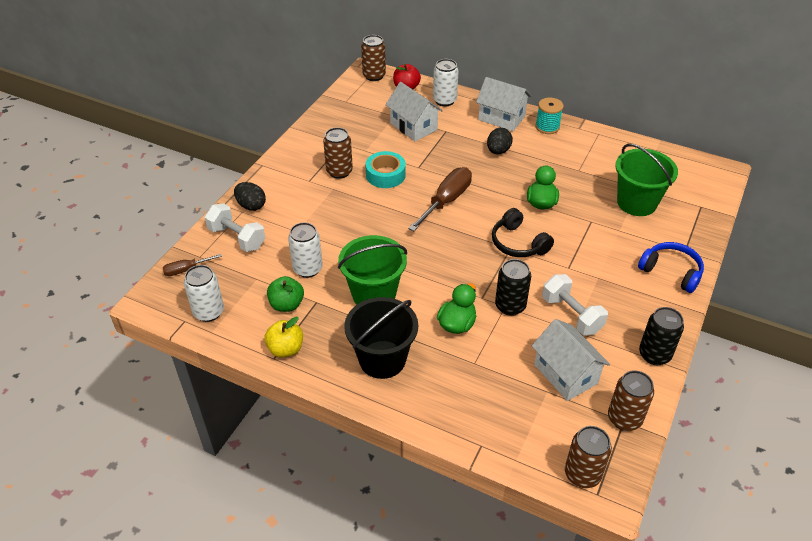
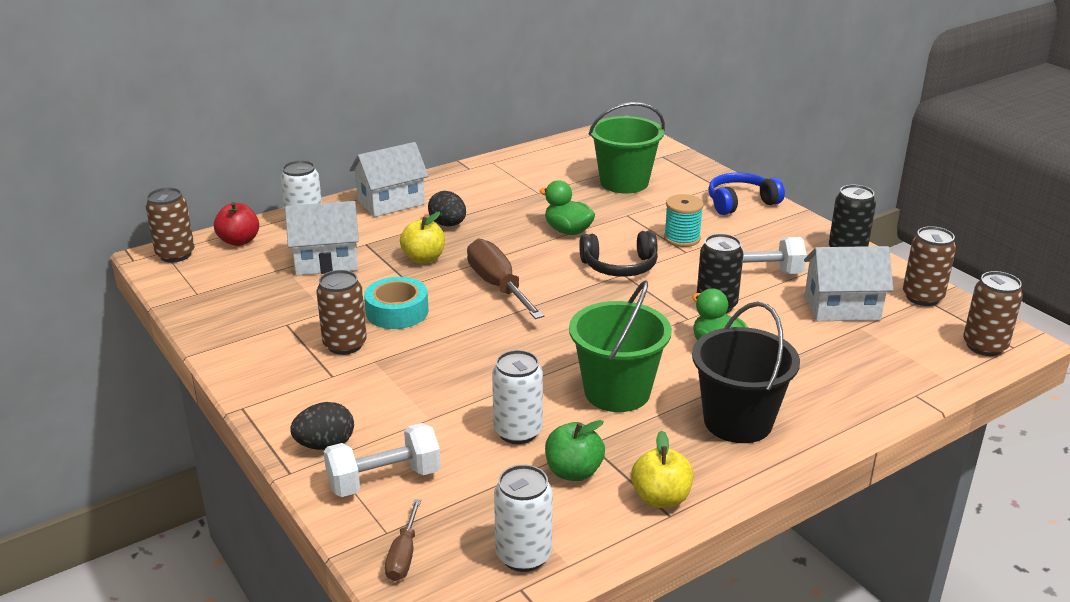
camera: 60 degrees left, 15 degrees down
(450, 159) = (424, 258): none -> yellow apple
(547, 127) = (443, 183): turquoise spool -> turquoise spool (682, 238)

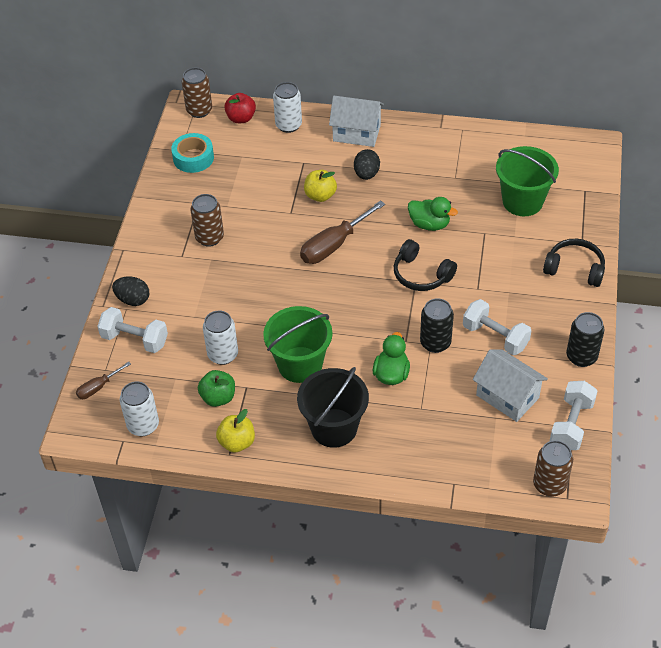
camera: 45 degrees right, 20 degrees up
(326, 261) = (267, 165): white house -> none
(397, 312) = (260, 230): turquoise tape -> turquoise tape (193, 158)
(498, 286) = (334, 245): brown screwdriver -> brown screwdriver turned 150 degrees counterclockwise
(568, 231) = (429, 224): green duck -> green duck turned 120 degrees clockwise
(682, 238) = (490, 276): turquoise spool -> none
(740, 202) = (575, 269): blue headphones -> black headphones
(922, 297) = (571, 424): brown can -> white dumbbell

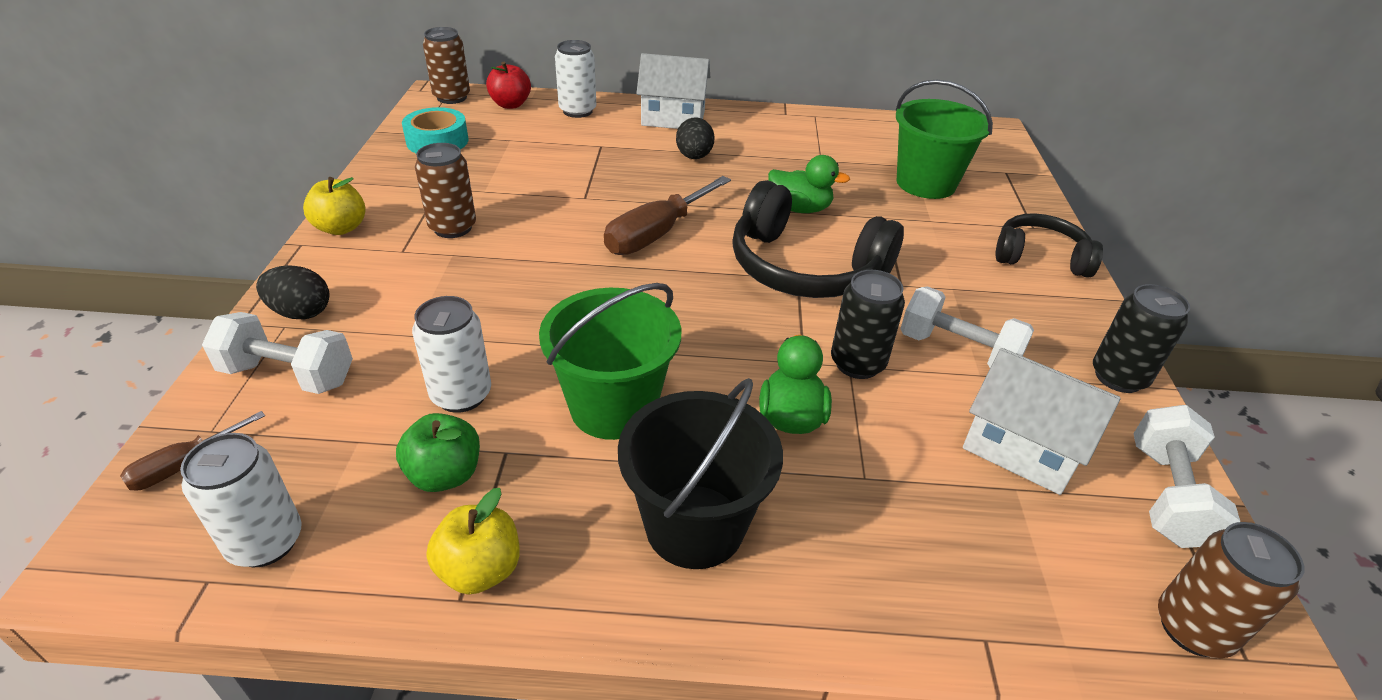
camera: 10 degrees left, 10 degrees down
(320, 195) = (629, 179): yellow apple -> yellow apple (341, 228)
(421, 274) = (804, 268): black headphones -> black headphones, size x1.63

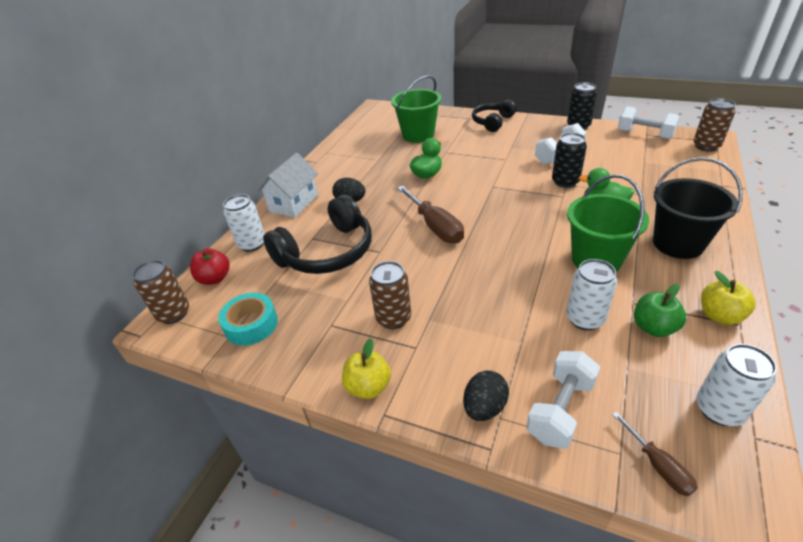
camera: 65 degrees left, 0 degrees up
(804, 268) = (485, 183): black headphones -> black headphones (327, 252)
(1021, 448) = (621, 155): white house -> none

